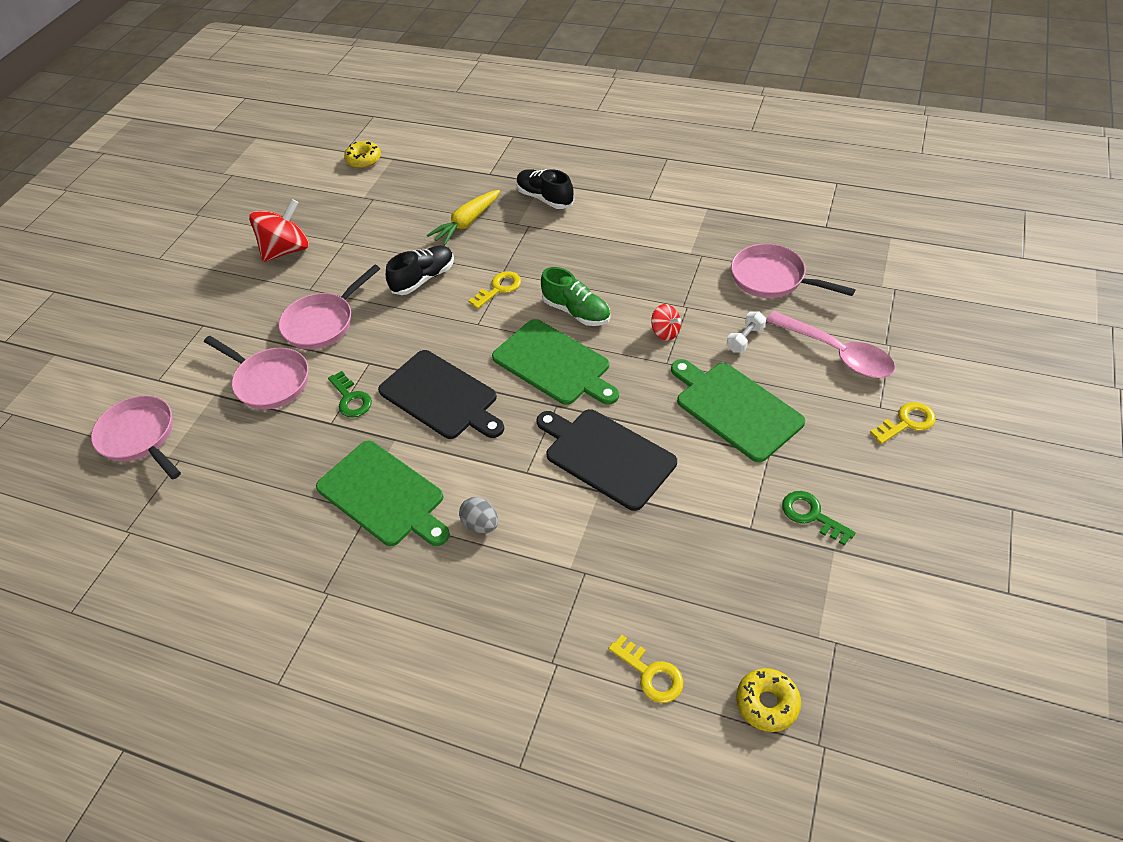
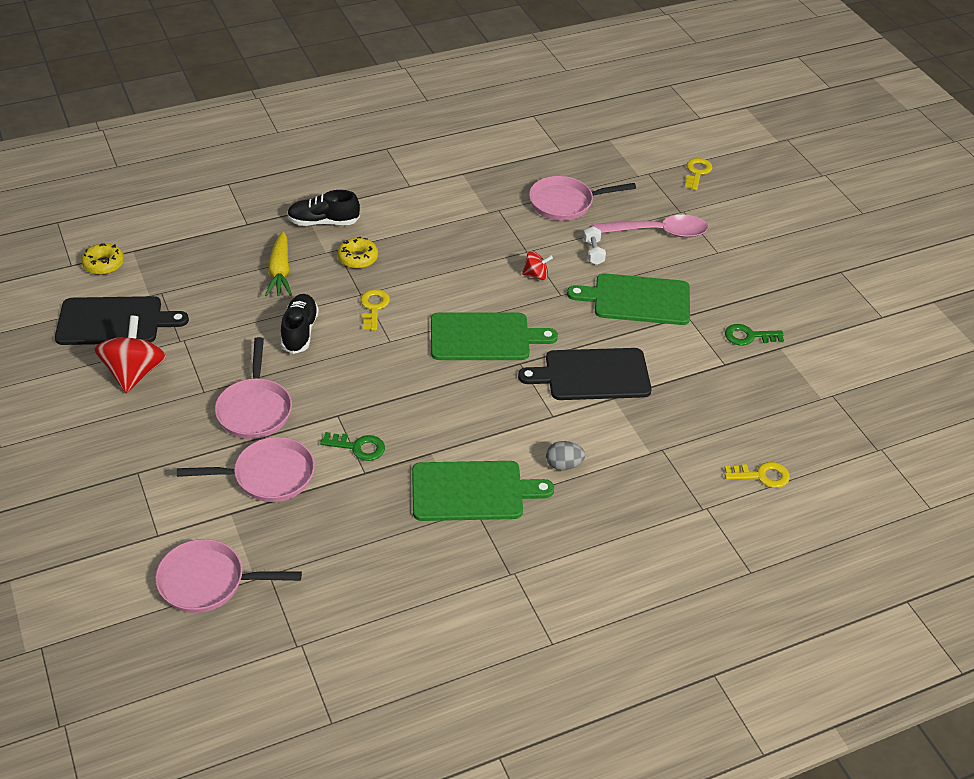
camera: 50 degrees left, 5 degrees down
(441, 396) = (428, 405): black cutting board -> black cutting board (114, 321)
(576, 311) = (456, 293): green shoe -> none
(767, 703) = (833, 448): yellow donut -> yellow donut (358, 258)
(907, 422) = (741, 253): yellow key -> yellow key (697, 172)

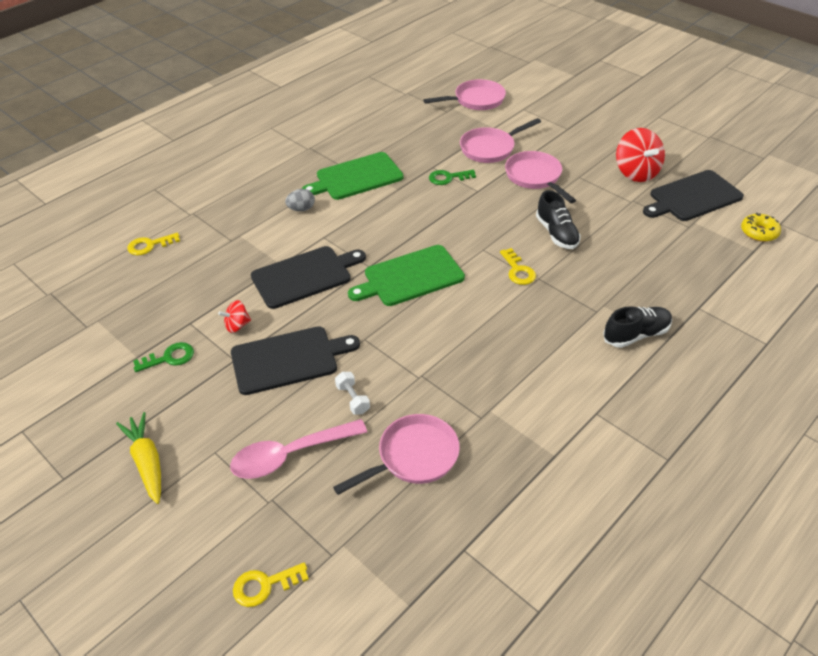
camera: 160 degrees right, 0 degrees up
(280, 272) = (621, 274): yellow carrot -> yellow carrot (147, 462)
(358, 258) = (571, 309): yellow donut -> none
(536, 275) = (398, 351): red spinning top -> red spinning top (237, 325)
(637, 300) = (288, 359): green cutting board -> black cutting board
(697, 172) = (264, 585): yellow key -> yellow key turned 75 degrees clockwise

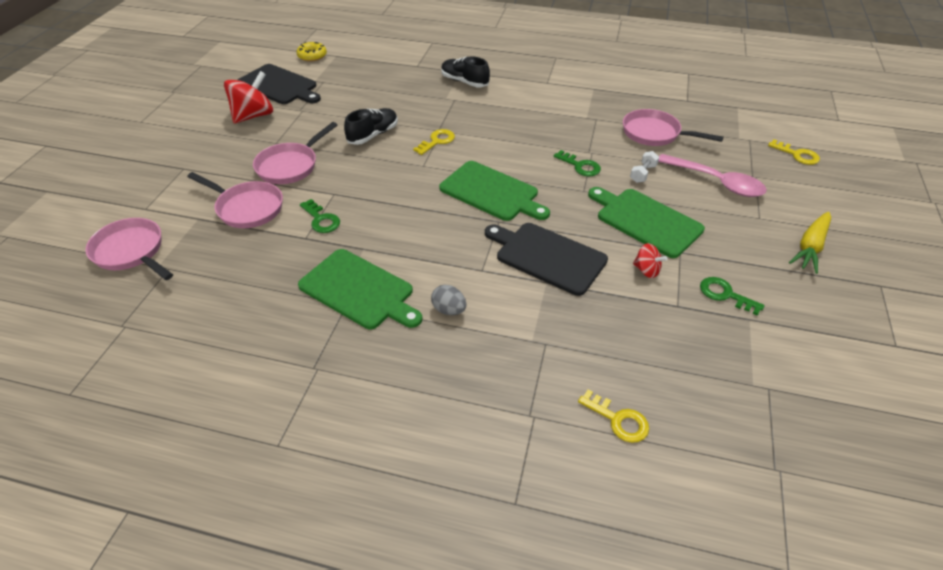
camera: 120 degrees left, 0 degrees up
(288, 359) = (645, 221): black cutting board -> green cutting board
(402, 355) = (580, 166): none -> green key

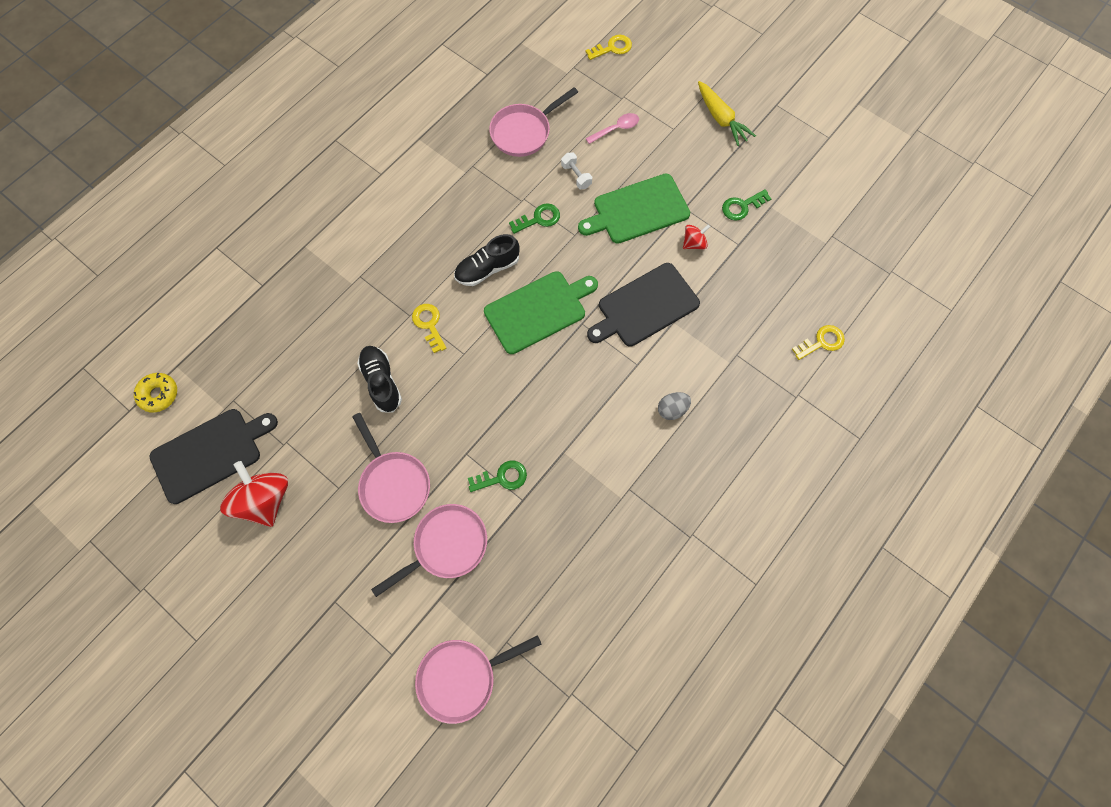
camera: 65 degrees left, 25 degrees up
(359, 290) = (617, 473): green cutting board -> none
(464, 82) = (329, 251): black shoe -> black shoe (487, 269)
(716, 182) = (616, 129): pink spoon -> pink spoon, size x0.56

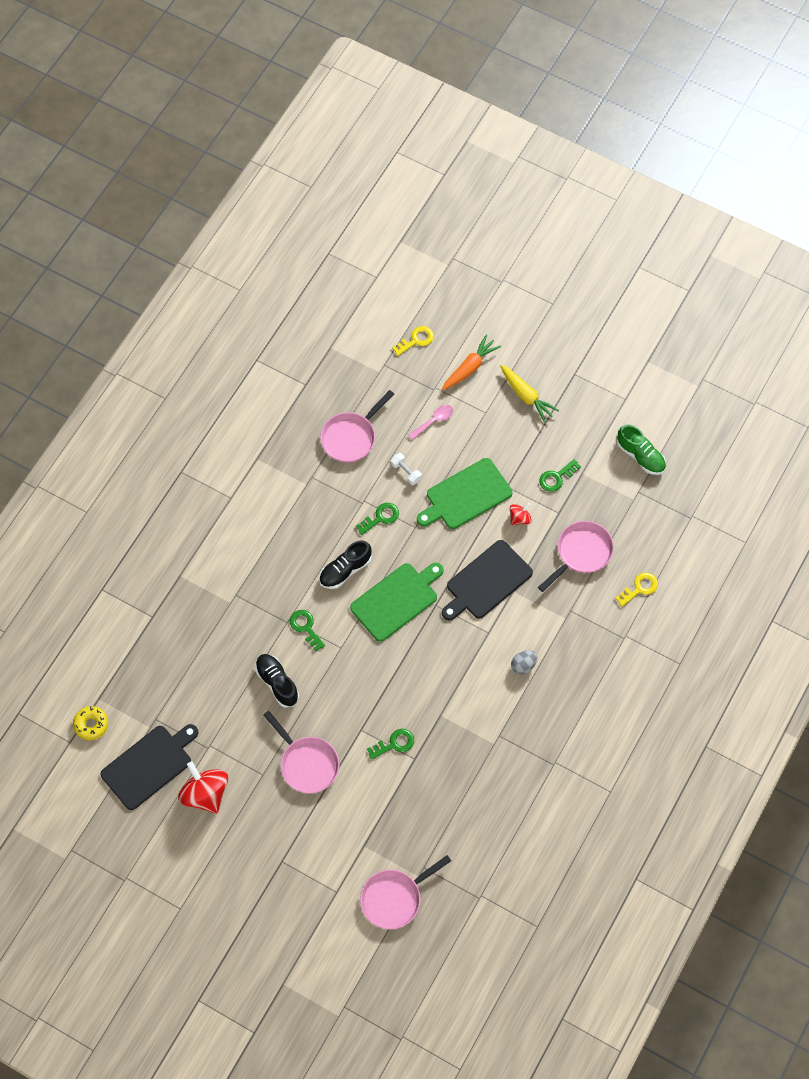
camera: 10 degrees left, 5 degrees down
(429, 324) = (305, 627): yellow key -> green key
(446, 546) = (360, 804): pink pan -> pink pan (581, 553)
(664, 82) = (470, 367): none -> orange carrot
(839, 198) = (640, 456): none -> green shoe

